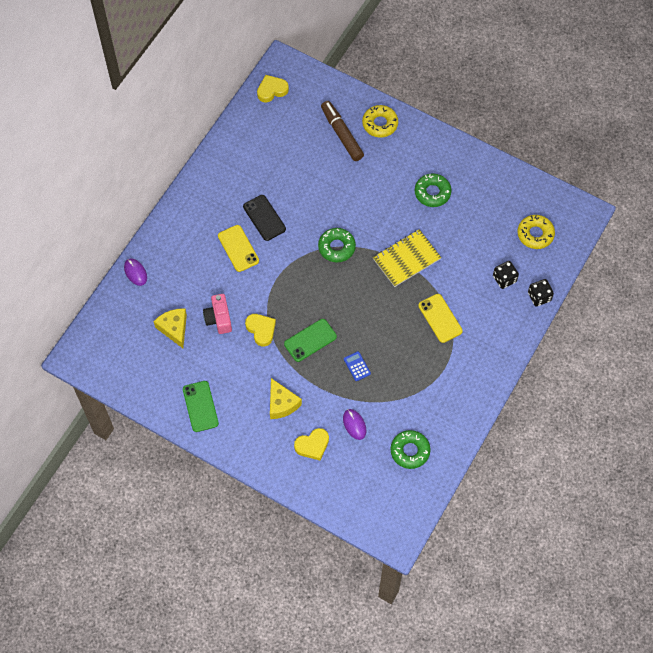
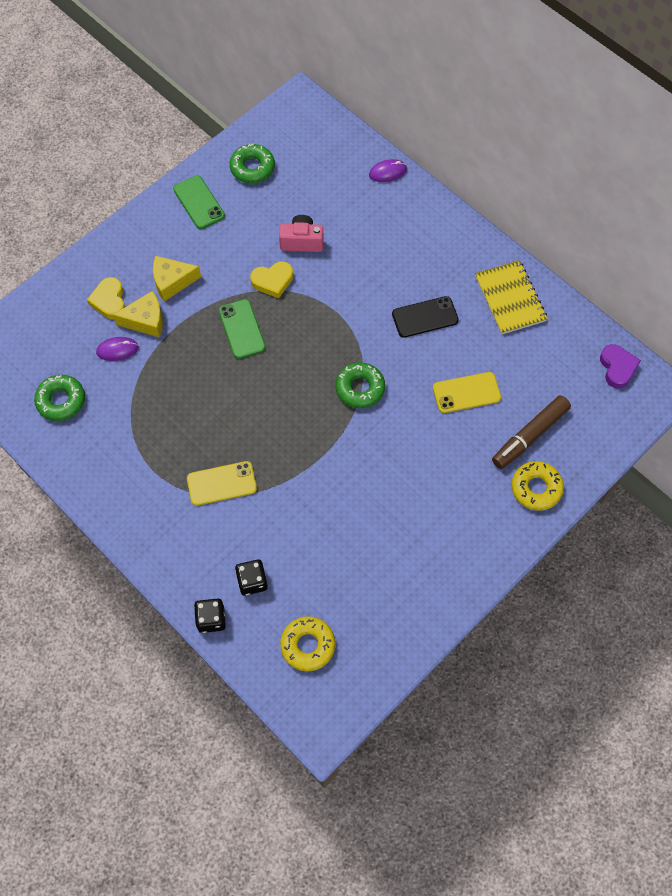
camera: 105 degrees right, 0 degrees up
(174, 328) = (303, 196): yellow cheese -> yellow cheese (146, 320)
(200, 406) = (199, 202): green phone -> green phone turned 60 degrees clockwise
(238, 248) = (389, 280): yellow phone -> yellow phone (466, 393)
(272, 90) = (617, 368): yellow heart -> purple heart
(341, 134) = (530, 436): brown marker -> brown marker turned 150 degrees clockwise
(357, 366) = (190, 371): blue calculator -> none
(406, 259) = (319, 466): yellow notebook -> yellow notebook (510, 298)
(432, 193) = (410, 526): green donut -> green donut (252, 168)

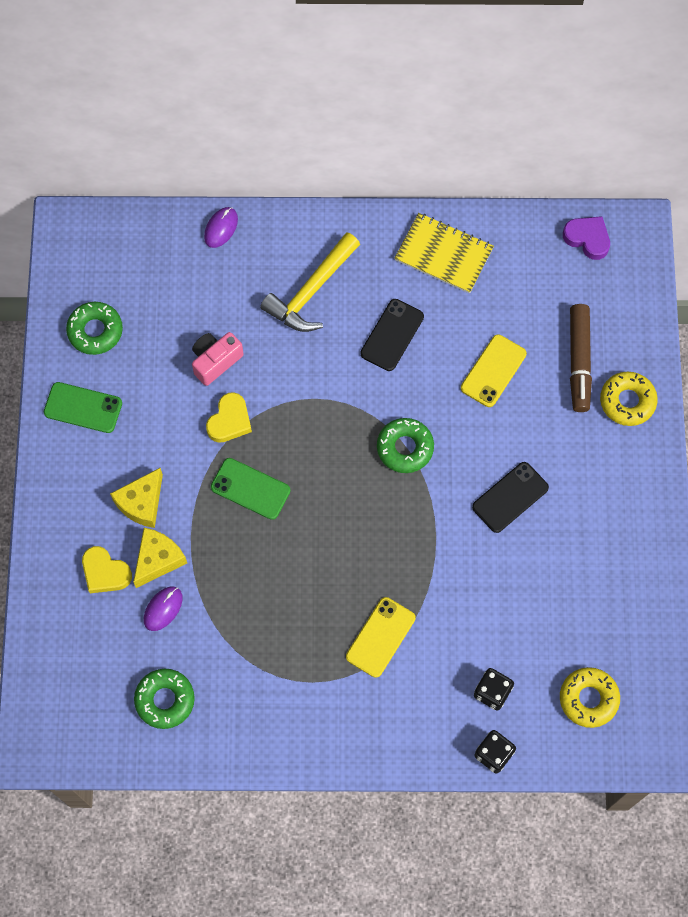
camera: 45 degrees left, 5 degrees up
(393, 476) = (510, 497): none -> black phone
(403, 251) = (311, 291): none -> yellow hammer

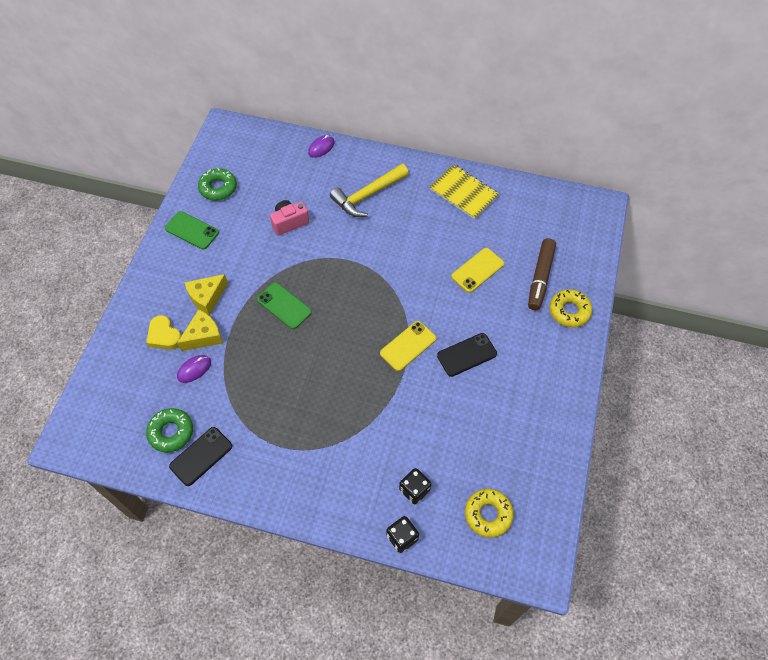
camera: 15 degrees right, 10 degrees down
(229, 421) = (285, 260): yellow heart -> none
(380, 637) = (342, 428): yellow phone -> yellow phone (408, 346)
(392, 335) = (413, 233): black phone -> black phone (201, 456)
(405, 448) = (400, 305): green donut -> none
(587, 238) = (565, 204): purple heart -> none

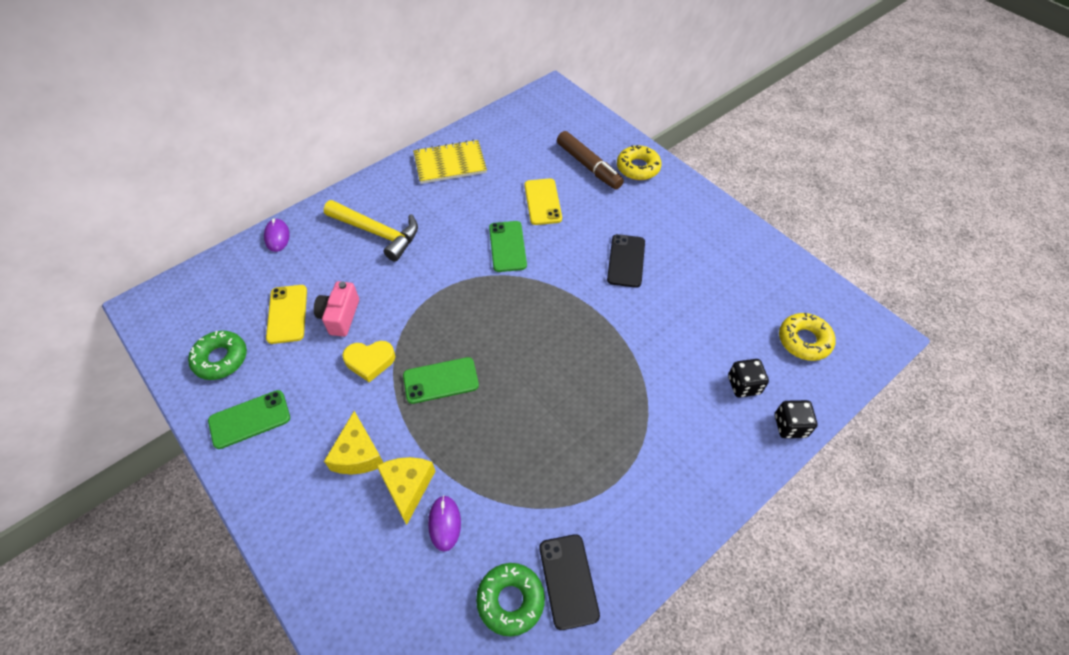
camera: 55 degrees left, 5 degrees down
(164, 335) = (368, 534): yellow heart -> yellow heart (370, 361)
(367, 195) = (377, 233): yellow hammer -> yellow hammer turned 60 degrees counterclockwise
(408, 346) = (580, 300): yellow phone -> yellow phone (287, 314)
(418, 274) = (507, 246): none -> green phone

